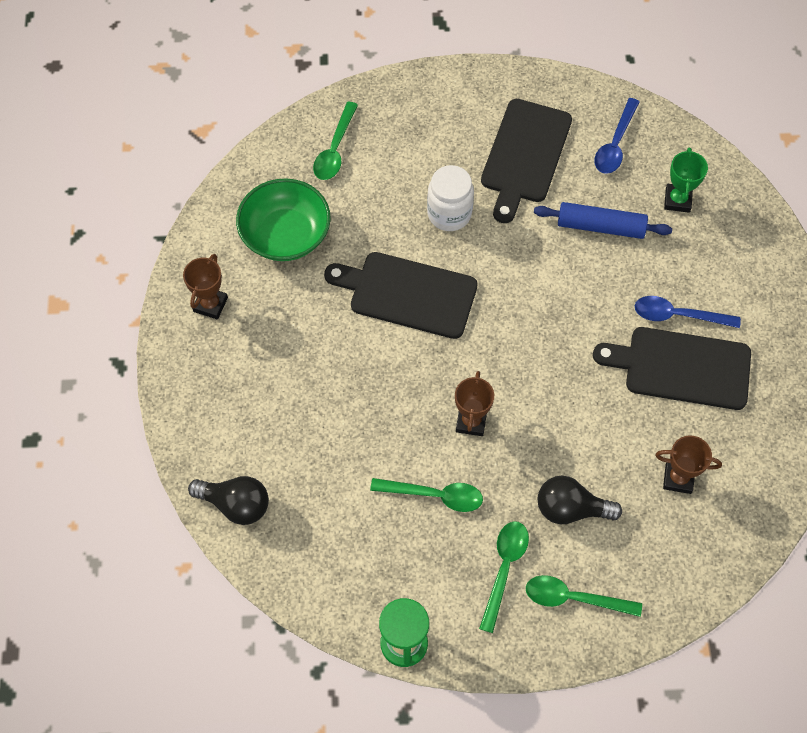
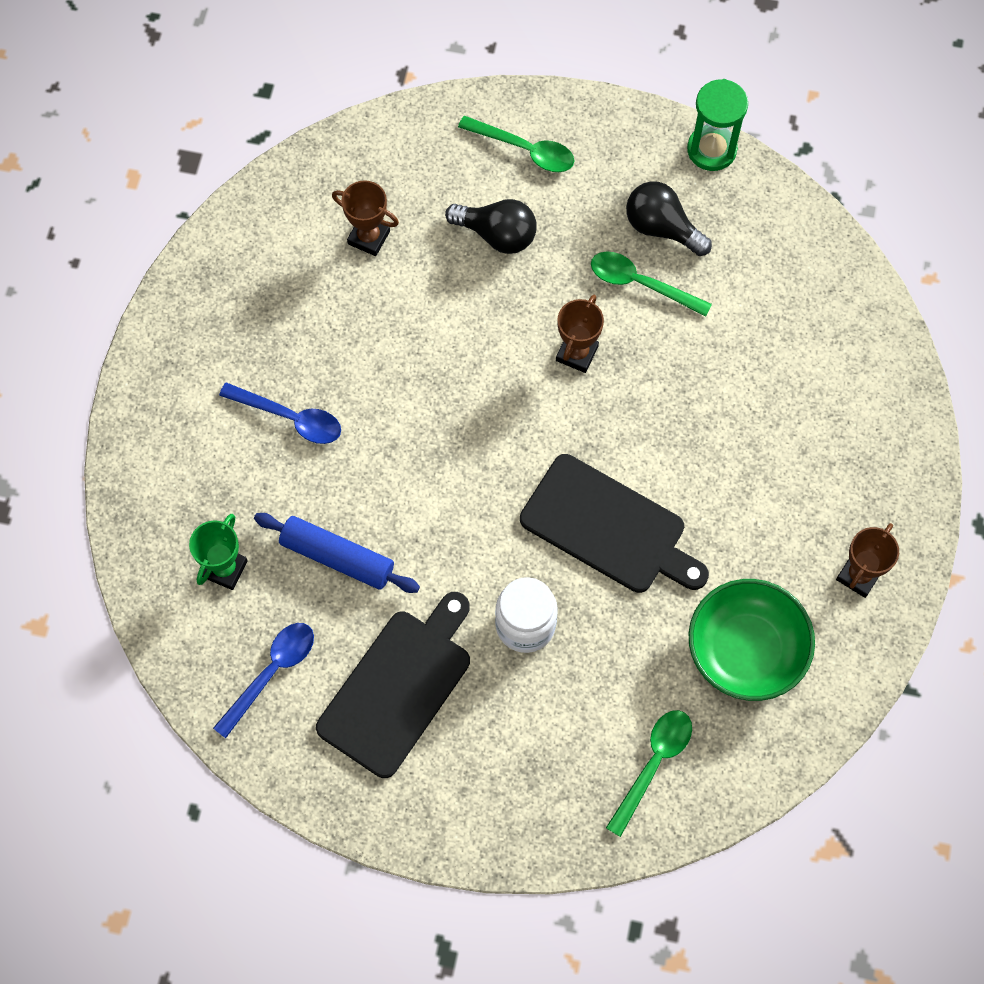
camera: 165 degrees left, 5 degrees up
(236, 504) = (864, 327): black light bulb -> black light bulb (662, 228)
(504, 569) = (588, 193): green spoon -> none
(681, 367) = (313, 355): black cutting board -> none

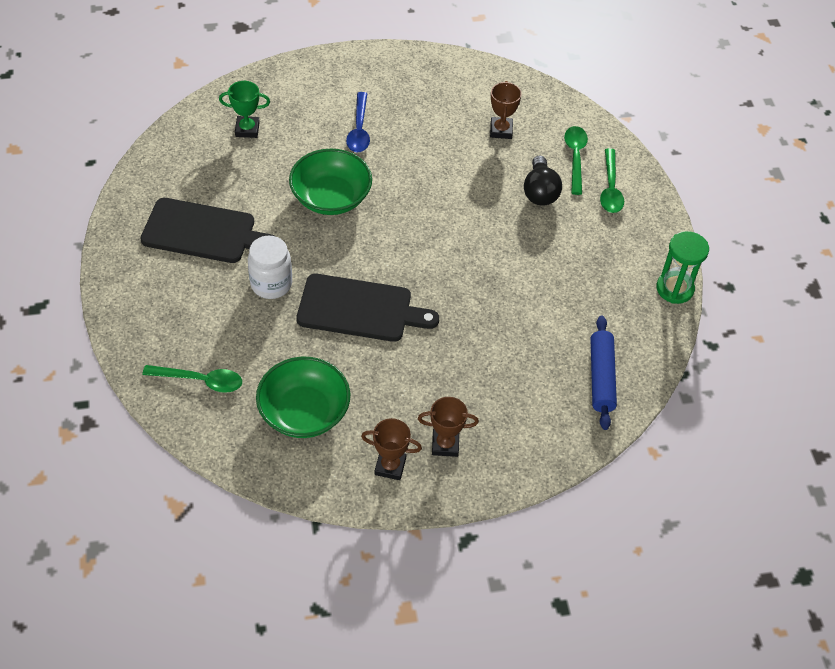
camera: 65 degrees right, 15 degrees down
(271, 673) = (189, 170): blue spoon -> none
(337, 557) = (277, 178): blue rolling pin -> blue rolling pin (601, 377)
(402, 498) = (331, 197): none -> green bowl
(577, 353) = (477, 257): brown trophy -> brown trophy (445, 444)
(608, 527) = (360, 309): black cutting board -> black cutting board turned 90 degrees counterclockwise
(641, 284) = (548, 277): green spoon -> green spoon (575, 157)
(662, 228) = (597, 277): black light bulb -> none

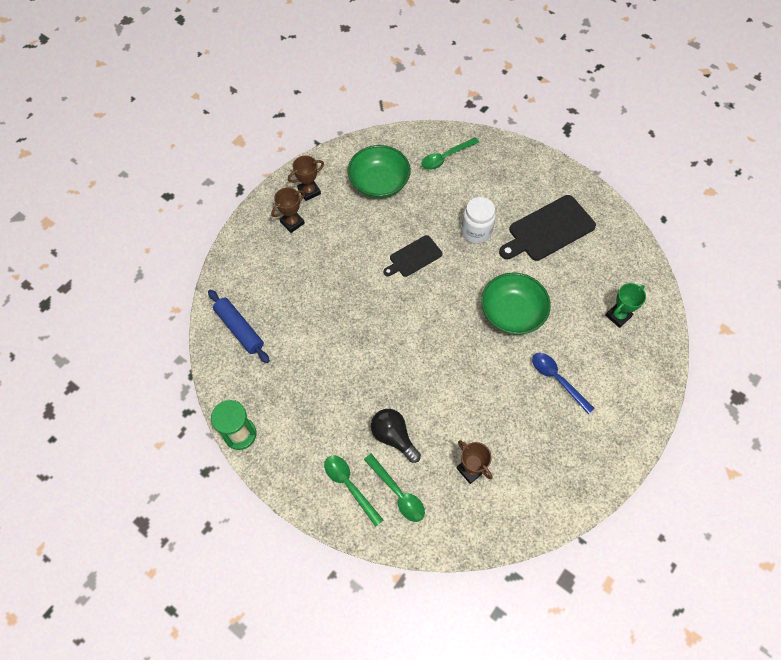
camera: 140 degrees right, 10 degrees up
(360, 309) = (413, 257): black cutting board -> black cutting board, size x0.60

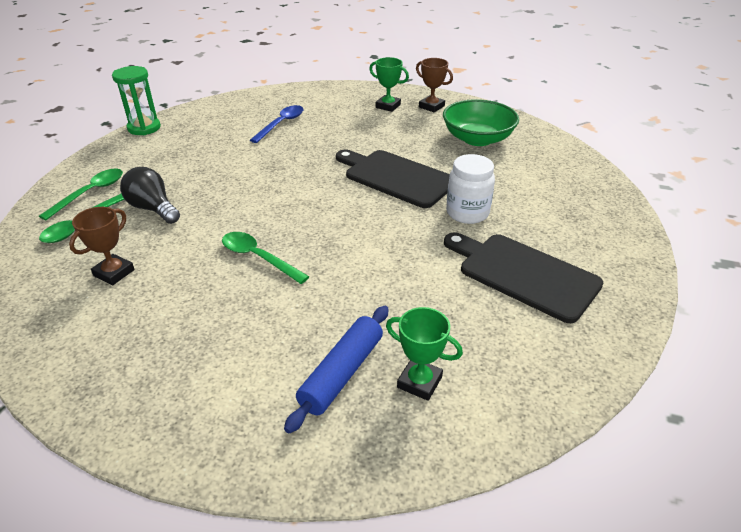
camera: 70 degrees right, 25 degrees down
(239, 329) = (255, 106): blue rolling pin -> blue rolling pin (342, 373)
(292, 222) = (388, 106): brown trophy -> green trophy
(393, 437) = (153, 208): black light bulb -> black light bulb turned 75 degrees counterclockwise
(413, 257) = (396, 177): black cutting board -> black cutting board, size x1.67
(445, 157) = (556, 171): green spoon -> green spoon (258, 257)
(512, 313) = (361, 265): green bowl -> none
(557, 379) = (270, 329): blue spoon -> blue spoon (281, 124)

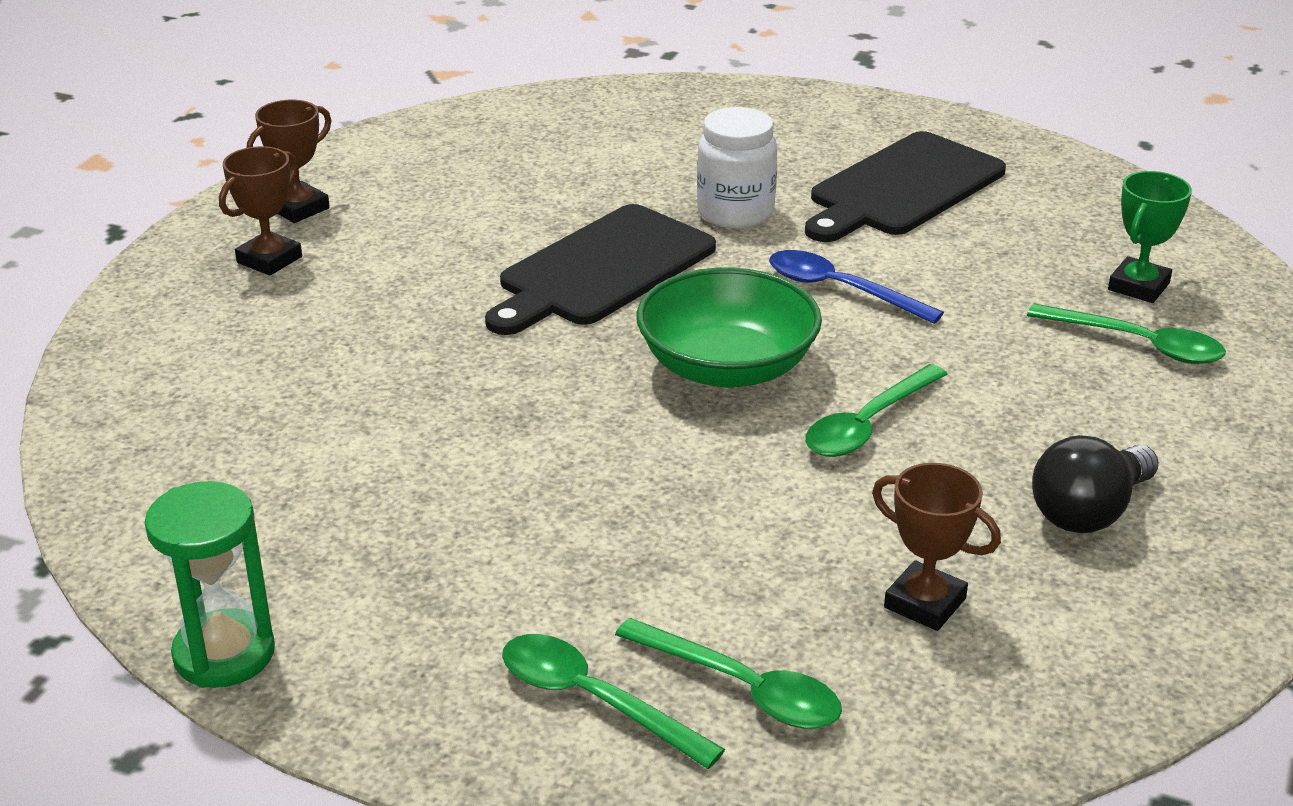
camera: 85 degrees left, 5 degrees down
(153, 208) = (682, 579): black light bulb -> black light bulb (1089, 512)
(281, 124) = (303, 408): blue spoon -> blue spoon (840, 290)
(342, 373) = (1137, 344): blue rolling pin -> green spoon
(388, 106) = (269, 259): green trophy -> brown trophy
(477, 139) = (470, 175): green bowl -> green bowl (727, 367)

